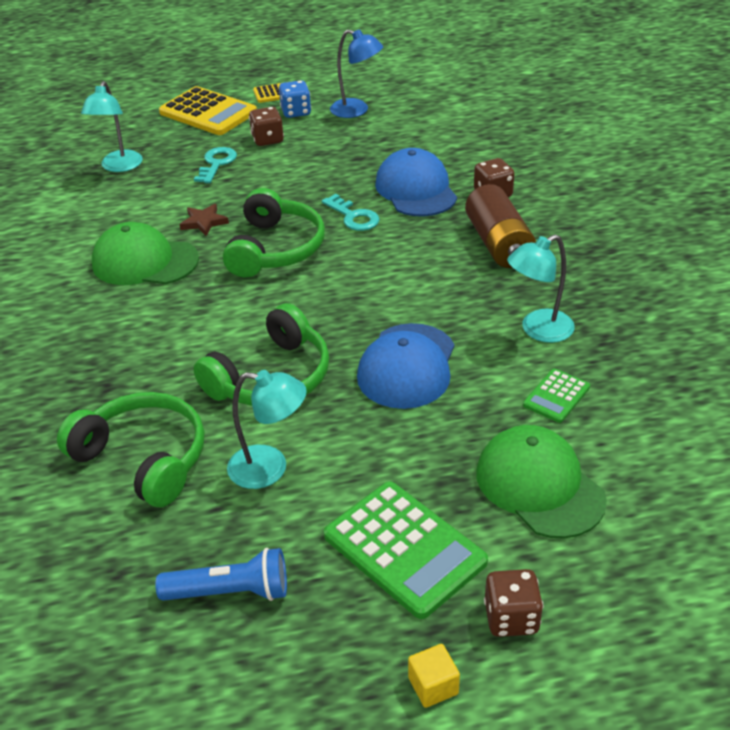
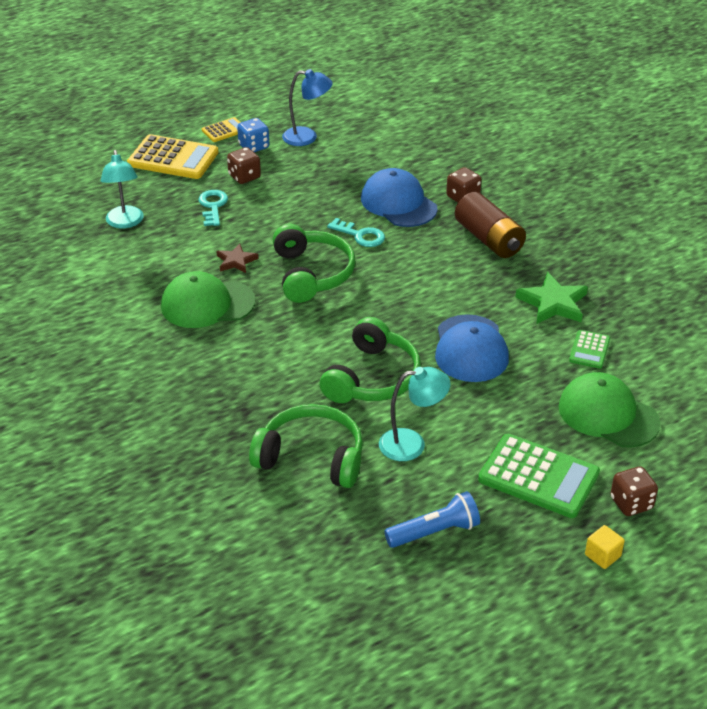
camera: 20 degrees left, 0 degrees up
(538, 330) = (553, 303): turquoise lamp -> green star

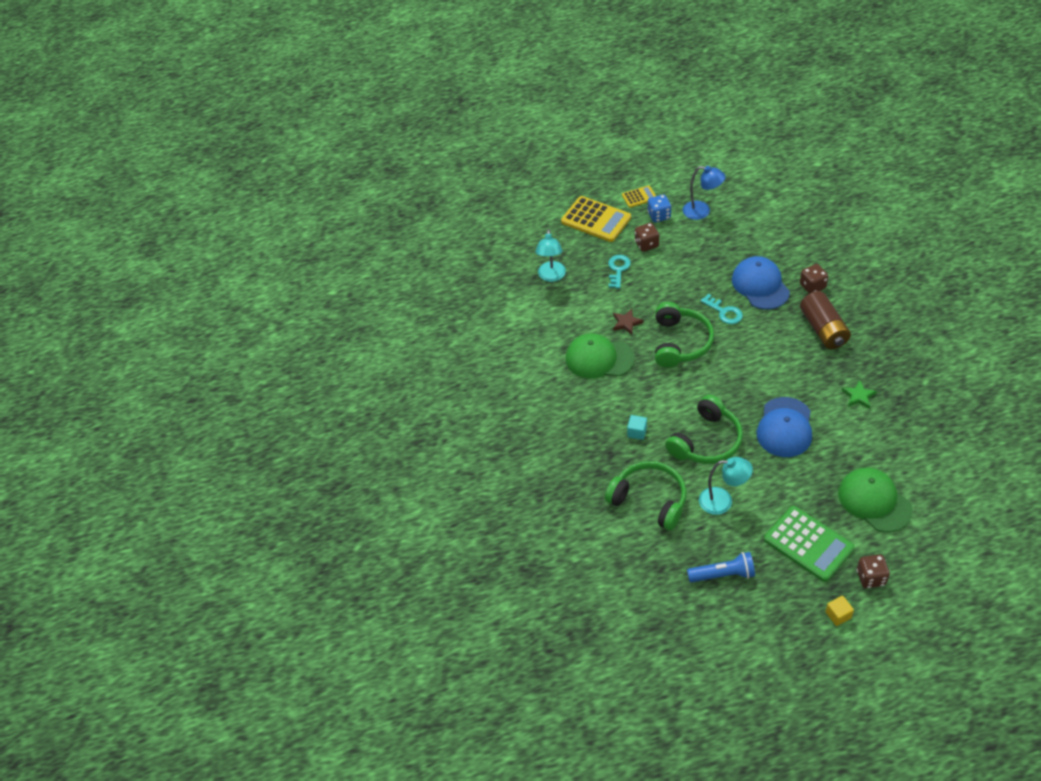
camera: 20 degrees right, 10 degrees up
(276, 380) = (637, 432): none -> turquoise cube
(553, 303) = (858, 396): green star -> green star, size x0.61
(589, 350) = (876, 442): green calculator -> none

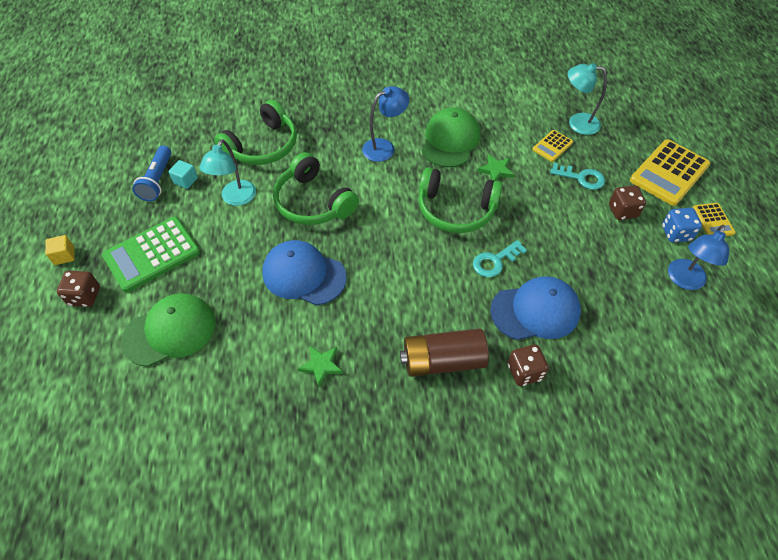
camera: 95 degrees right, 5 degrees up
(586, 290) = (552, 146): none -> yellow calculator
(622, 404) = (384, 147): none -> blue lamp
(626, 323) = (496, 170): brown star -> green star
(637, 432) = (345, 152): turquoise cube -> turquoise cube (185, 180)

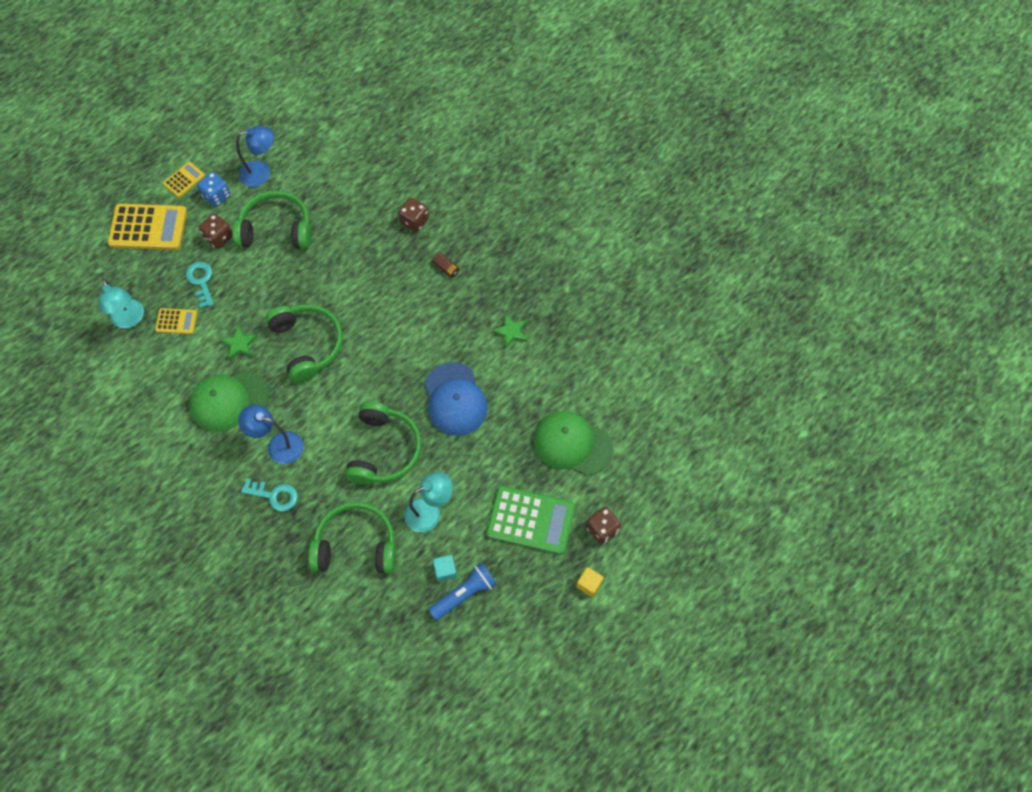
camera: 130 degrees left, 10 degrees up
(442, 361) = (446, 268): brown battery -> brown battery, size x0.43
(495, 261) = (338, 288): turquoise key -> turquoise key (274, 495)
(535, 311) = (361, 241): blue cap -> none
(601, 254) = (276, 229): none -> green headphones

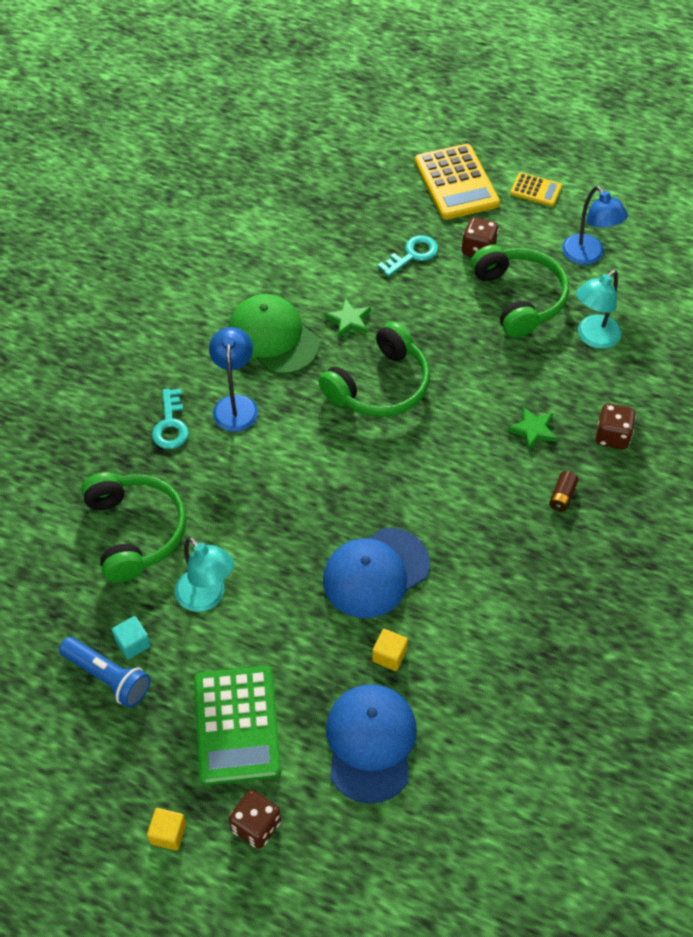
camera: 70 degrees right, 10 degrees down
(130, 320) = (333, 211): turquoise lamp -> turquoise lamp (593, 338)
(176, 321) = (351, 252): yellow calculator -> none
(217, 196) = (532, 226): blue dice -> none
(384, 450) = (272, 517): green headphones -> none
(511, 332) = (506, 607): green star -> green star (533, 430)
(517, 412) = (389, 655): none -> yellow cube
(572, 444) = (370, 743): green cap -> blue cap

